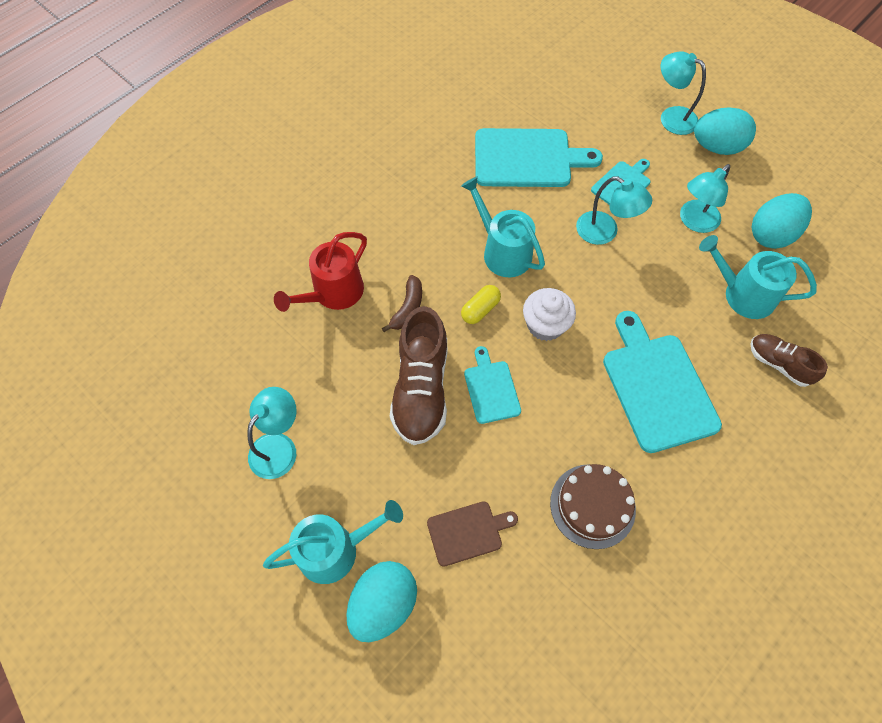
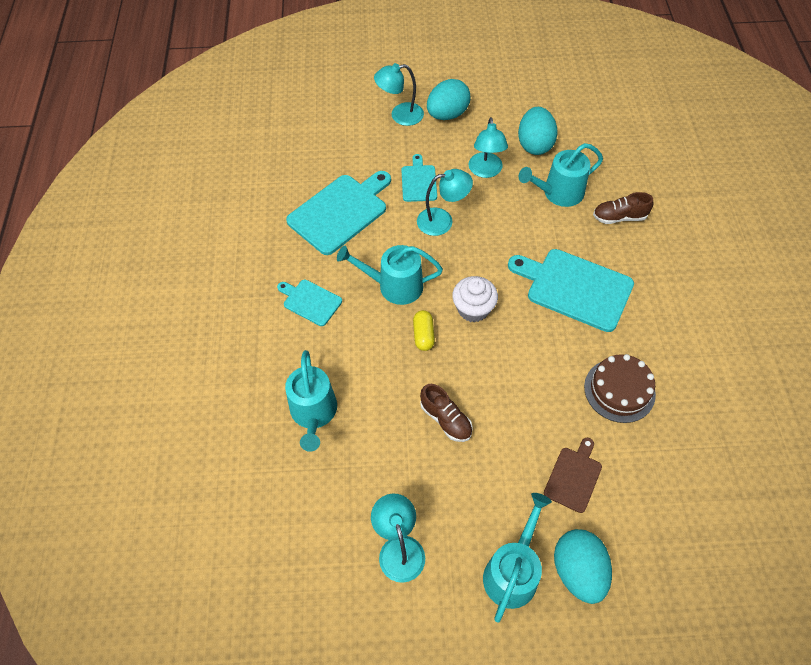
camera: 45 degrees left, 5 degrees down
(333, 293) = (313, 413): red watering can -> turquoise watering can
(407, 308) = (376, 377): brown banana -> none
(421, 389) = (446, 419): brown shoe -> brown shoe, size x0.57
(491, 389) = (487, 378): turquoise cutting board -> turquoise cutting board (310, 301)

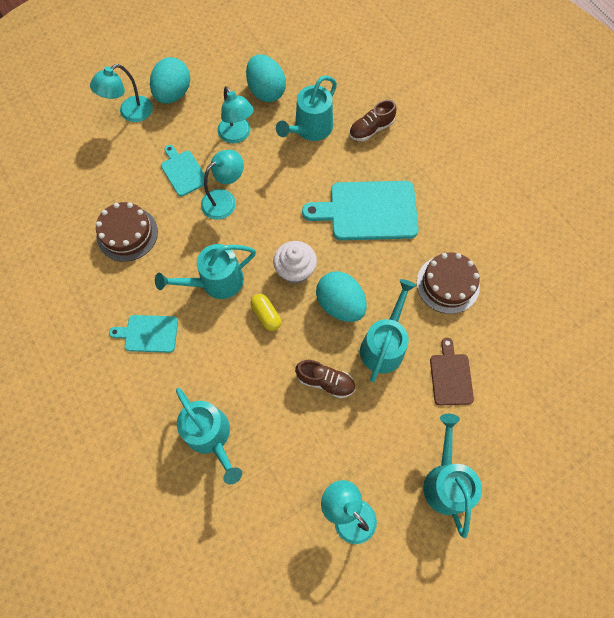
camera: 30 degrees left, 10 degrees up
(340, 212) = (127, 234): turquoise cutting board -> brown cake
(521, 415) = (384, 345): none -> turquoise watering can
(578, 571) = (493, 452): turquoise egg -> turquoise egg (340, 304)

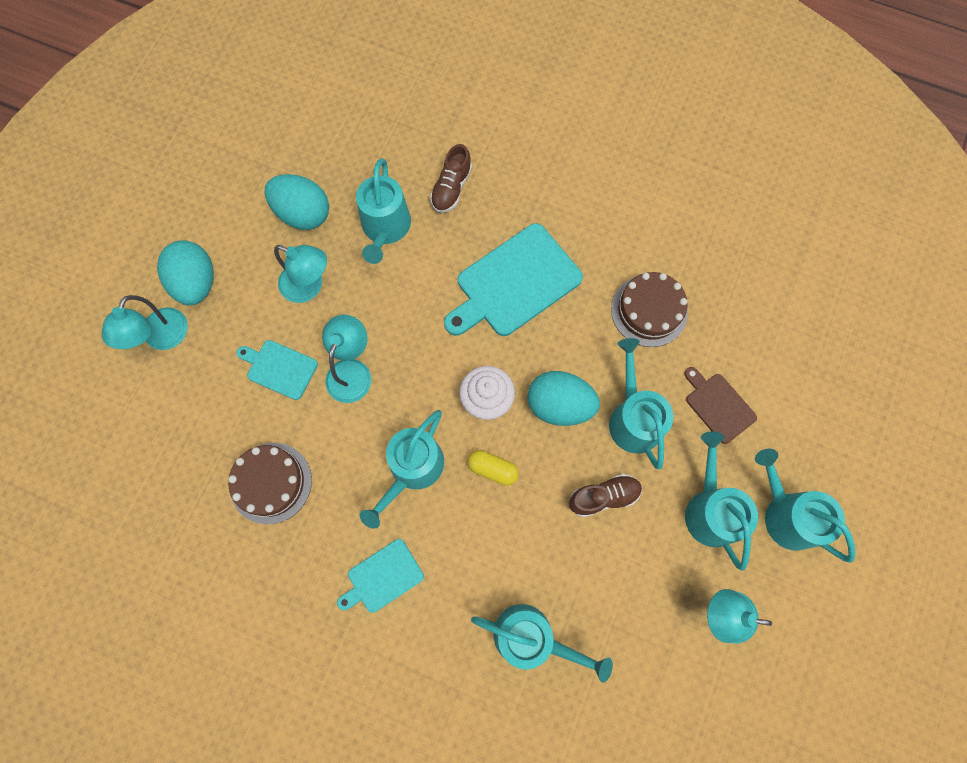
camera: 35 degrees left, 5 degrees up
(393, 440) = (710, 509): none -> turquoise watering can

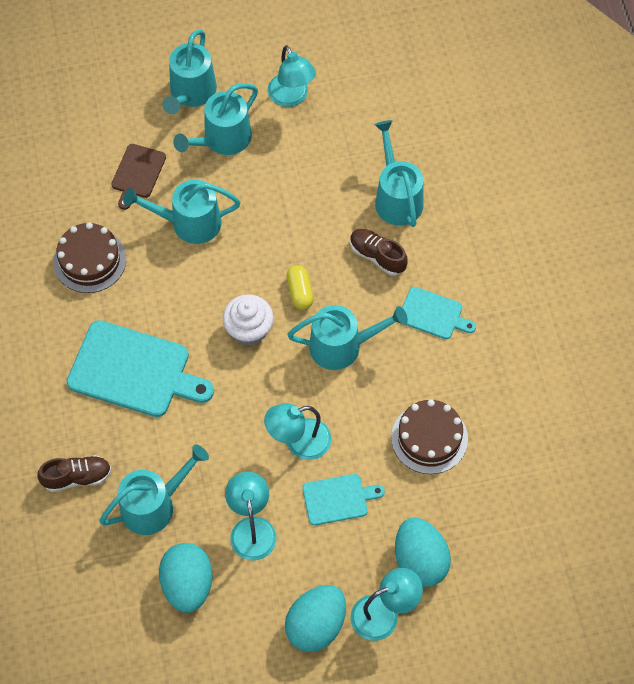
camera: 125 degrees left, 10 degrees down
(279, 368) = (338, 499): turquoise cutting board -> turquoise cutting board turned 90 degrees counterclockwise
(559, 405) = (215, 277): turquoise egg -> turquoise egg (420, 560)
(603, 497) = (264, 209): brown shoe -> brown shoe (377, 256)
(633, 418) = (189, 223): turquoise watering can -> turquoise watering can turned 45 degrees clockwise

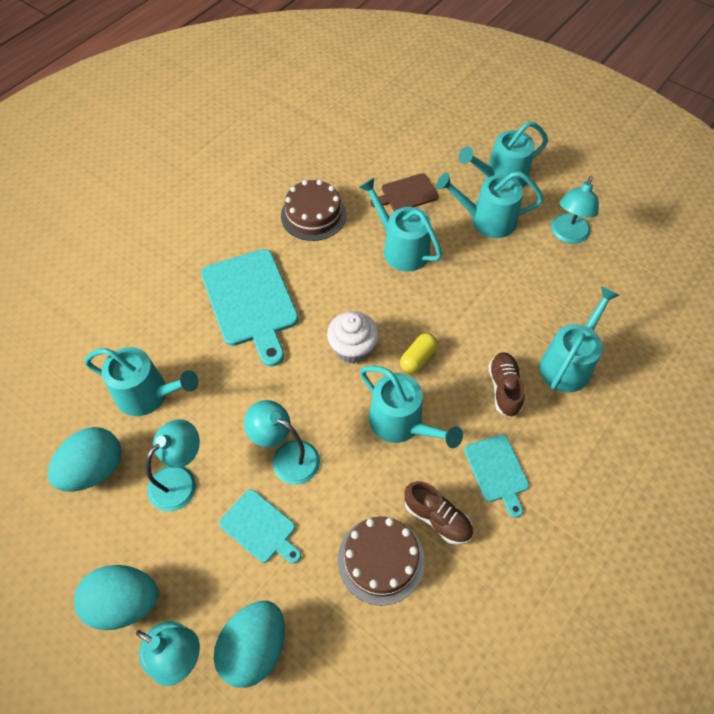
camera: 50 degrees right, 5 degrees down
(77, 477) = (133, 329): brown shoe -> brown shoe (437, 518)

